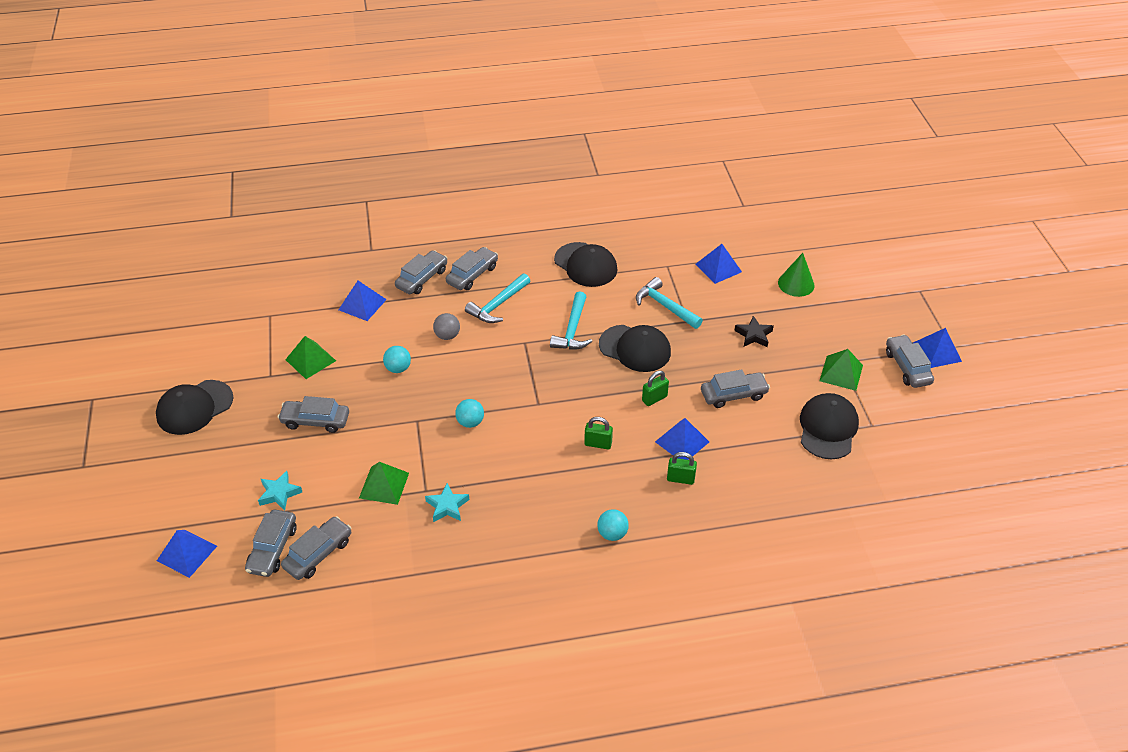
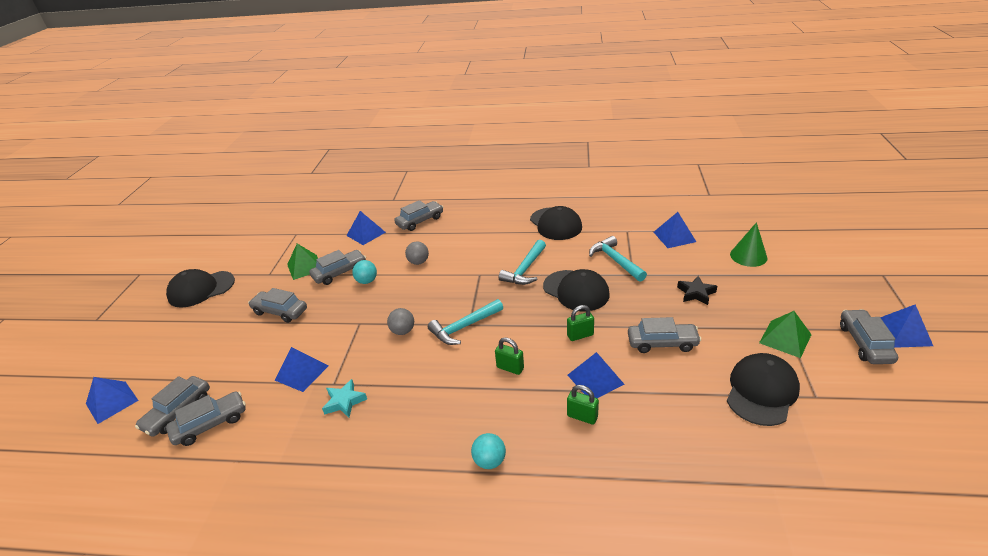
camera: 20 degrees right, 10 degrees down
(279, 493) = (215, 365): turquoise star -> none
(384, 485) = (301, 372): green pyramid -> blue pyramid
(470, 422) = (403, 331): turquoise ball -> grey ball
(472, 275) = (460, 222): grey car -> grey car (340, 272)
(498, 305) = (470, 244): turquoise hammer -> turquoise hammer (464, 327)

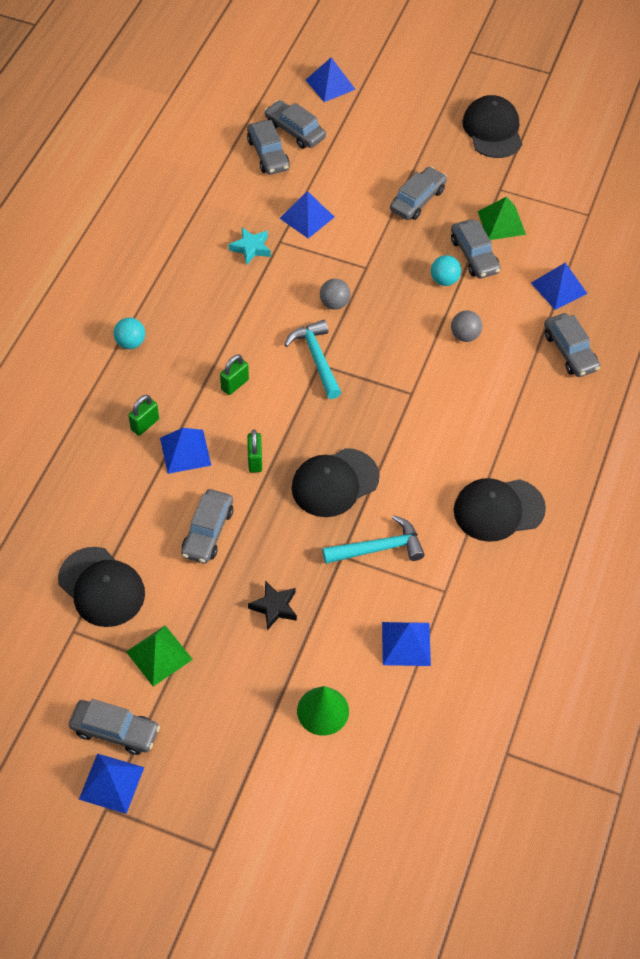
camera: 100 degrees right, 20 degrees up
(525, 269) = (401, 443): turquoise hammer -> none

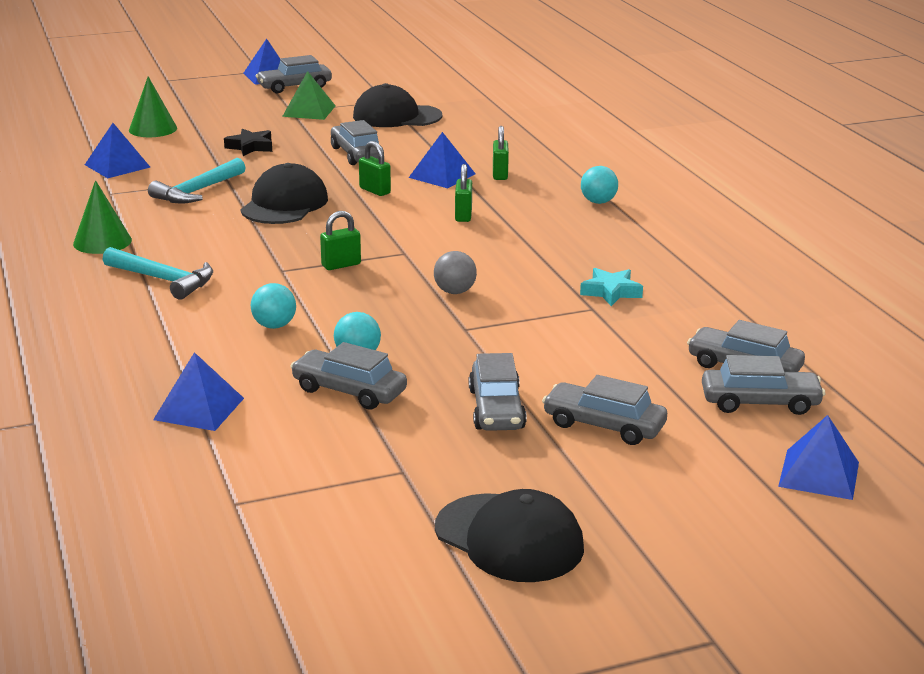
camera: 140 degrees right, 30 degrees down
(307, 217) = (598, 337): blue pyramid -> none
(317, 358) = (412, 254): turquoise hammer -> turquoise hammer (163, 280)
(371, 375) = (341, 265): none -> green padlock
(465, 335) = (274, 326): grey ball -> turquoise ball
(498, 510) = (102, 242): black cap -> green cone
(501, 223) = (353, 437): green pyramid -> none
(570, 351) = (127, 362): grey car -> grey car (604, 425)

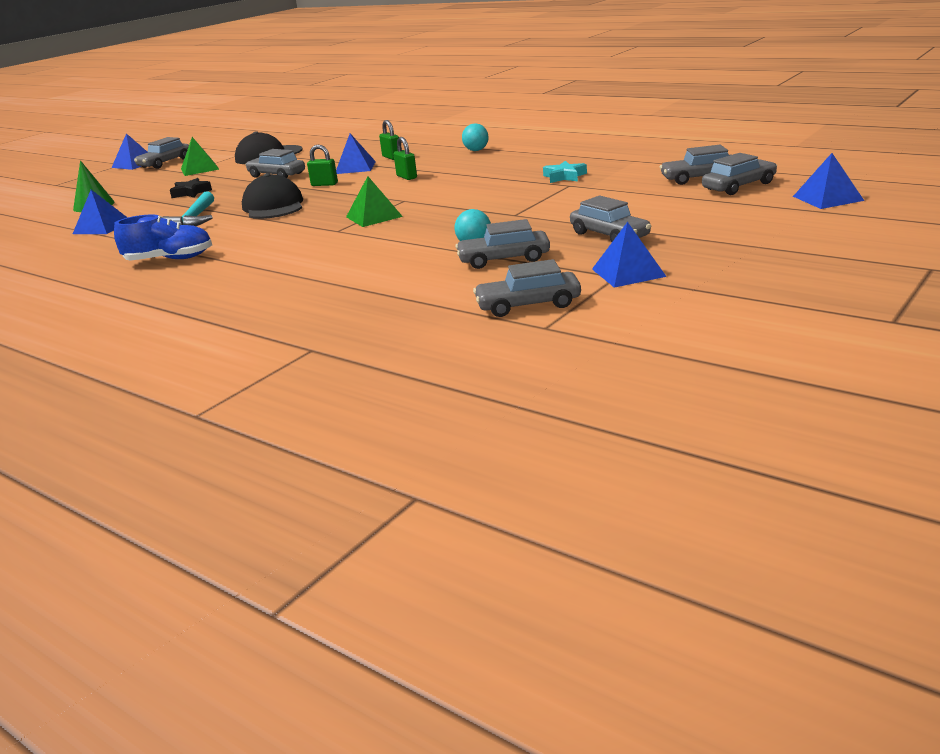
camera: 30 degrees left, 0 degrees up
(102, 242) = (170, 259): green cone -> blue shoe
(163, 280) = (259, 260): turquoise hammer -> none
(199, 409) = (421, 300): blue pyramid -> blue pyramid (628, 272)
(274, 326) = (388, 252): turquoise ball -> none
(341, 265) = (374, 216): green padlock -> green pyramid
(455, 292) = (473, 204): grey ball -> none
(509, 538) = (740, 276): black cap -> none
(604, 425) = (682, 220): grey car -> grey car (528, 305)

